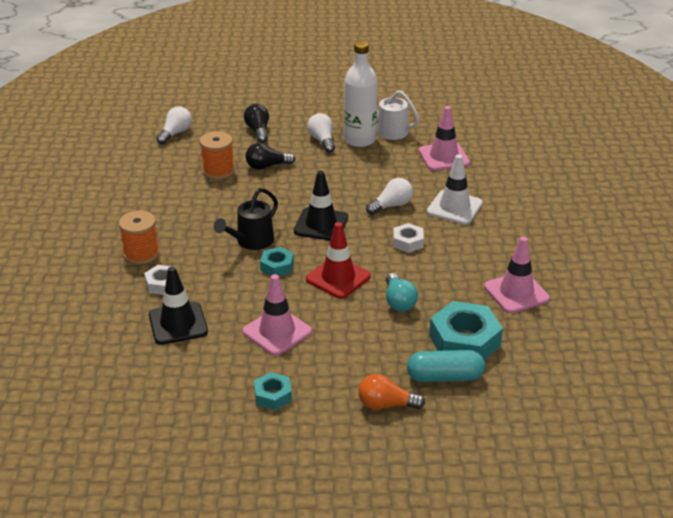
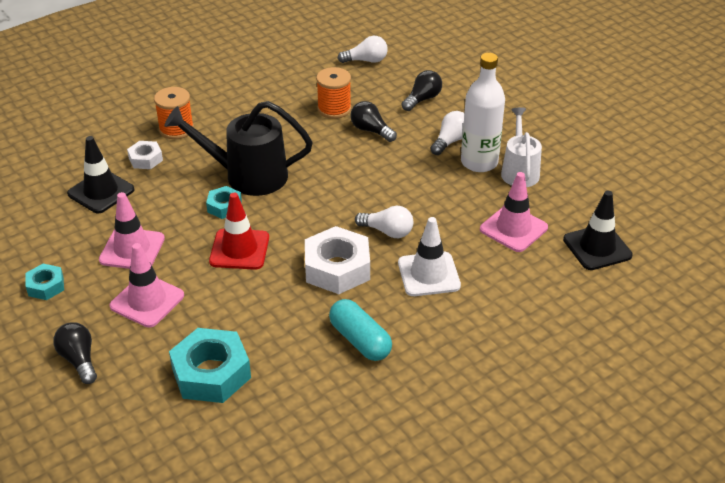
camera: 55 degrees right, 5 degrees up
(251, 242) = (246, 176): black watering can -> black watering can, size x1.56
(321, 224) = (312, 202): black traffic cone -> black traffic cone (597, 247)
(386, 405) = (79, 360): orange light bulb -> black light bulb
(399, 301) = (236, 303): turquoise light bulb -> none
(408, 242) = (337, 268): white nut -> white nut, size x1.86
(445, 377) = (146, 382): turquoise capsule -> turquoise capsule (360, 340)
(516, 293) = (322, 379): pink traffic cone -> pink traffic cone (147, 301)

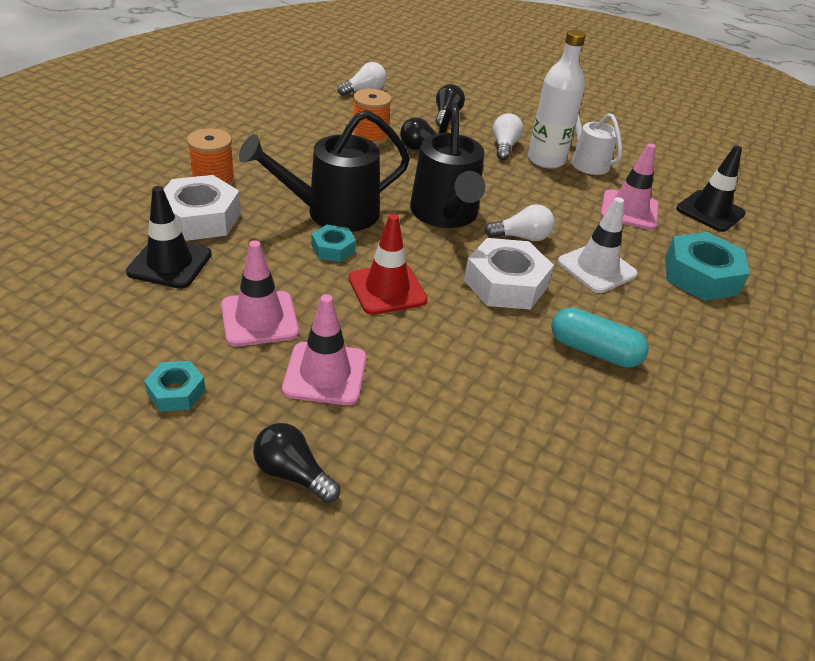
camera: 30 degrees left, 0 degrees up
(145, 159) = (200, 218): white nut -> white nut, size x1.86
(211, 373) = (471, 437): turquoise nut -> turquoise nut (701, 276)
(338, 197) = (445, 215): none -> black watering can

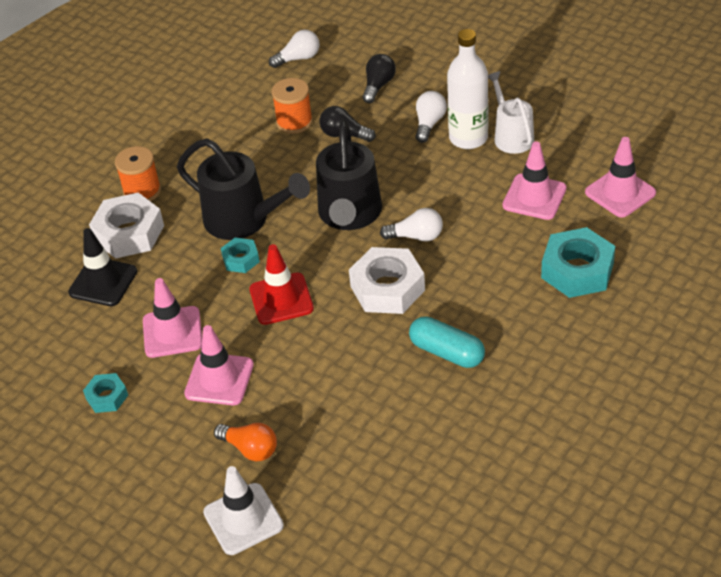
camera: 15 degrees right, 5 degrees up
(293, 474) = (187, 458): black light bulb -> none
(332, 213) = (245, 220): black watering can -> black watering can turned 135 degrees counterclockwise
(379, 461) = (250, 449): none -> orange light bulb
(596, 268) = (477, 267): white traffic cone -> white traffic cone (243, 519)
(710, 211) = (620, 193): black traffic cone -> pink traffic cone

